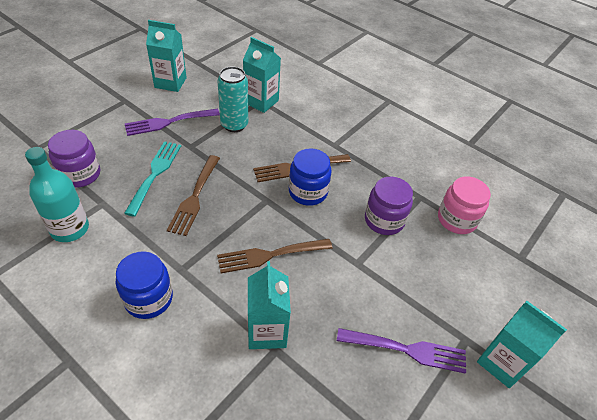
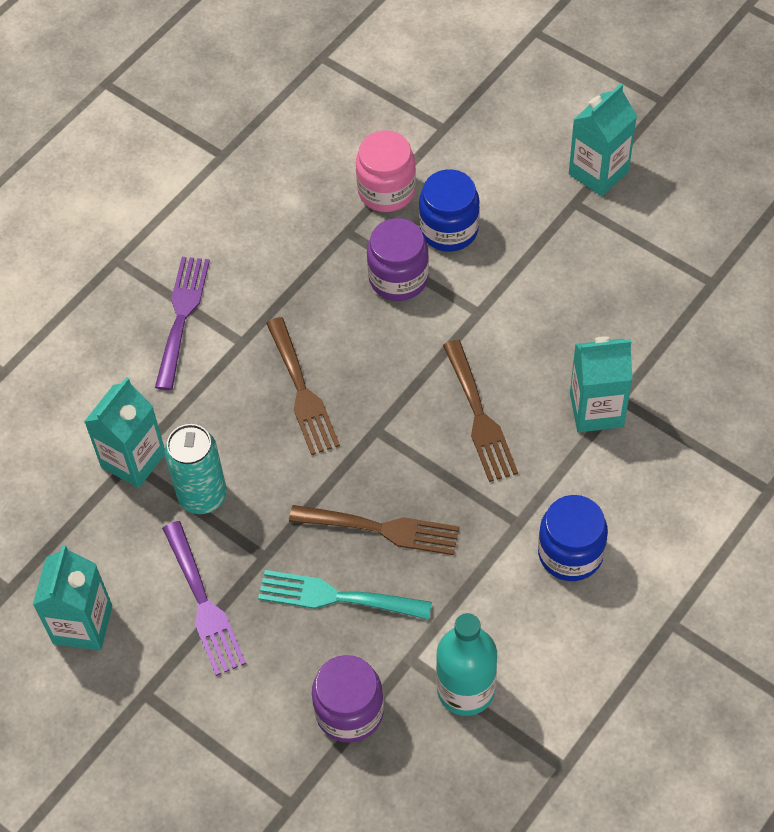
camera: 85 degrees left, 10 degrees up
(308, 192) = (353, 375): blue jar -> blue jar (449, 229)
(407, 350) = (597, 263): purple fork -> purple fork (181, 316)

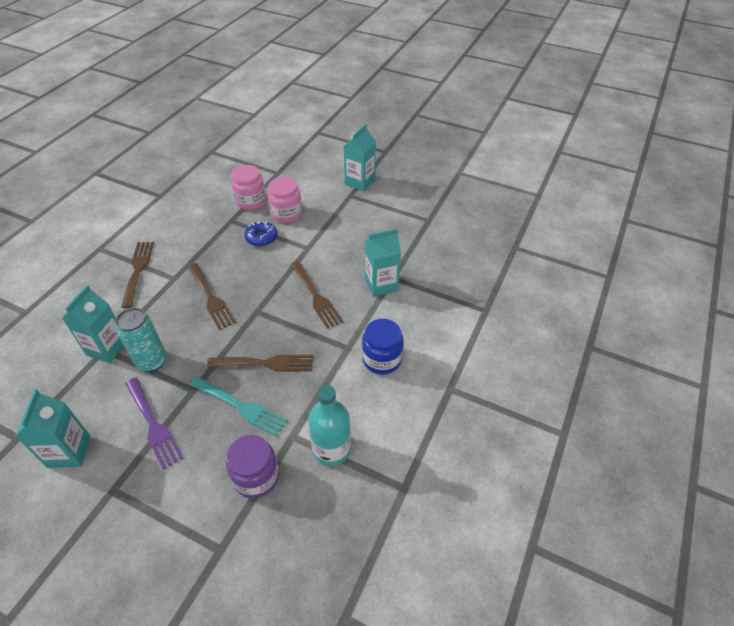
camera: 15 degrees left, 10 degrees down
(181, 316) = (138, 270): purple fork -> brown fork
(336, 597) = (241, 406): turquoise fork -> turquoise fork turned 150 degrees counterclockwise
(398, 278) = (261, 238): purple jar -> blue donut
(449, 229) = (286, 213): blue jar -> pink jar

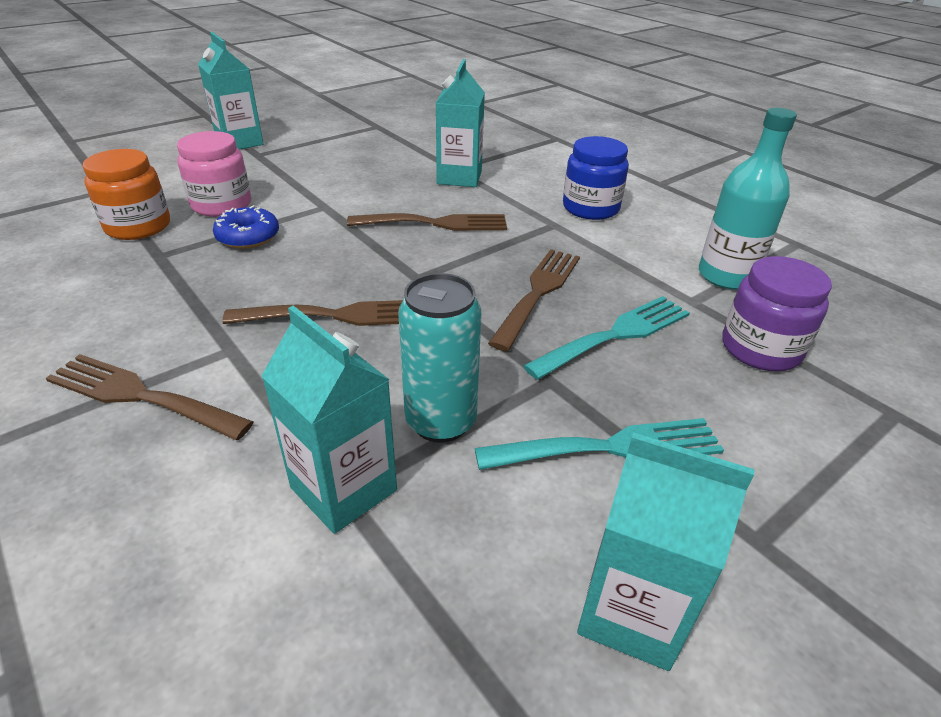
camera: 65 degrees left, 10 degrees down
(153, 425) = (610, 447): purple fork -> turquoise fork
(250, 201) = (138, 226): pink jar -> orange jar

